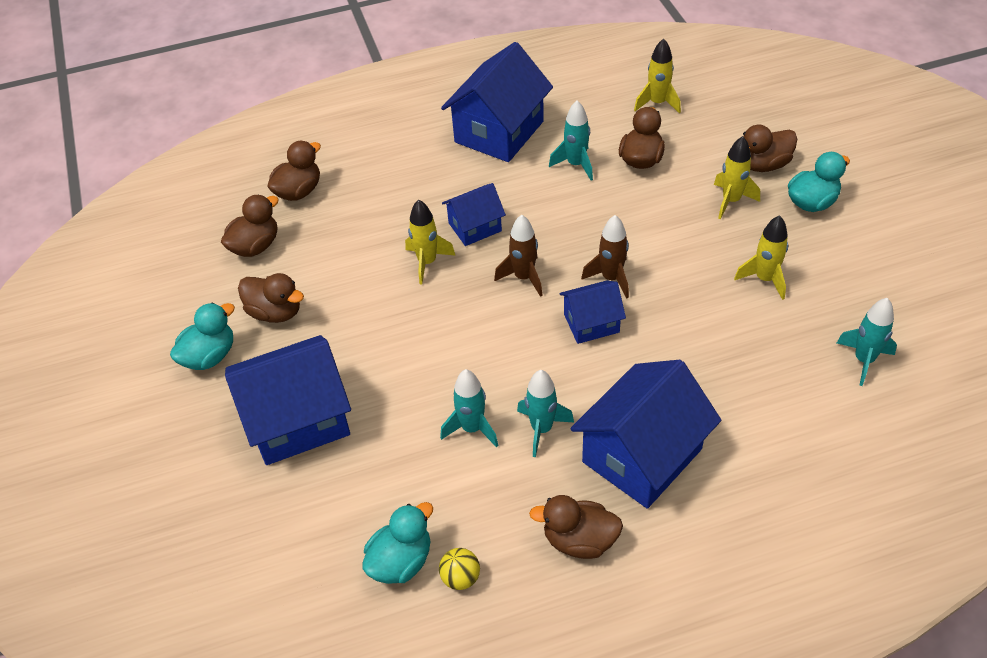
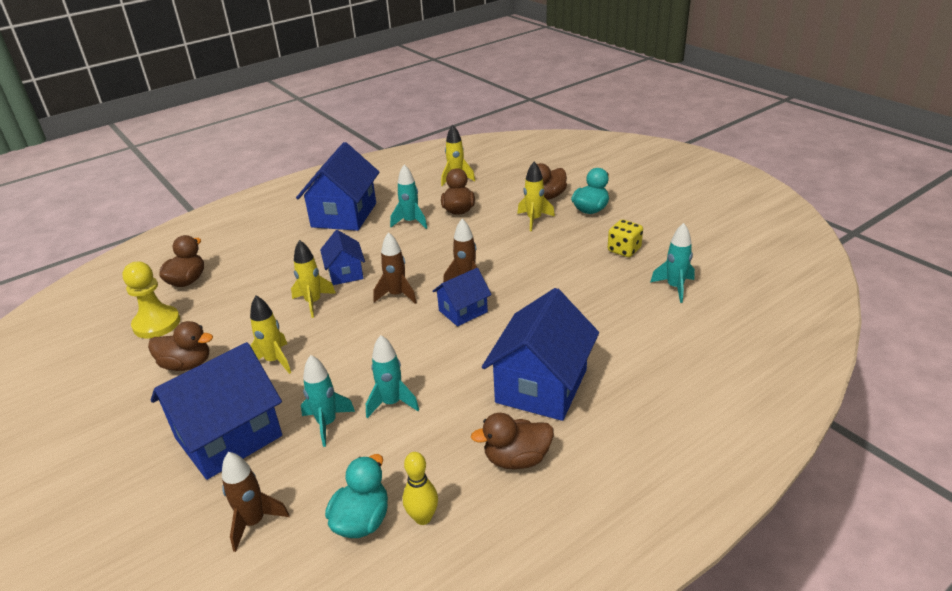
camera: 20 degrees left, 15 degrees down
(209, 356) = (130, 410): turquoise duck -> none
(255, 246) = (157, 324): brown duck -> yellow pawn
(300, 529) = (254, 522): none -> brown rocket
(460, 578) = (423, 517): yellow ball -> yellow bowling pin
(475, 227) = (345, 273): blue house -> blue house turned 60 degrees counterclockwise
(542, 429) = (451, 389): turquoise rocket -> turquoise rocket (327, 423)
(764, 279) = (580, 257): yellow rocket -> yellow rocket (274, 361)
(826, 282) = (624, 250): none -> yellow dice

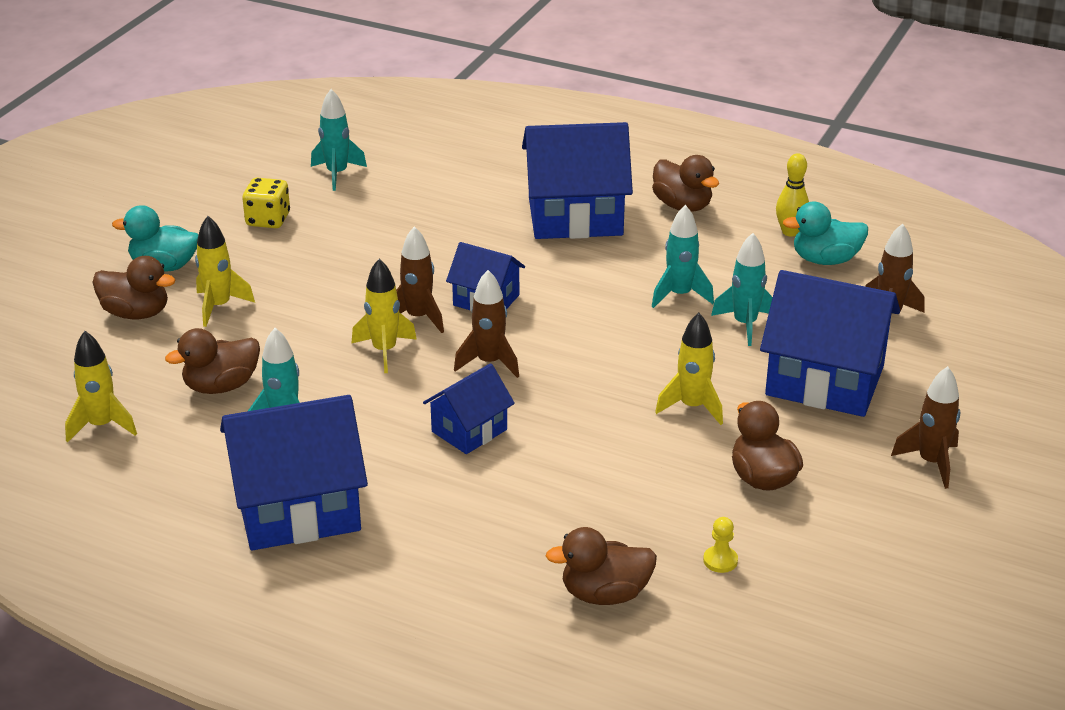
camera: 120 degrees left, 0 degrees up
(102, 449) = (931, 462): none -> brown rocket
(157, 324) = (720, 560): yellow pawn -> yellow pawn, size x0.45
(313, 302) = (558, 429): yellow rocket -> yellow rocket (384, 351)

